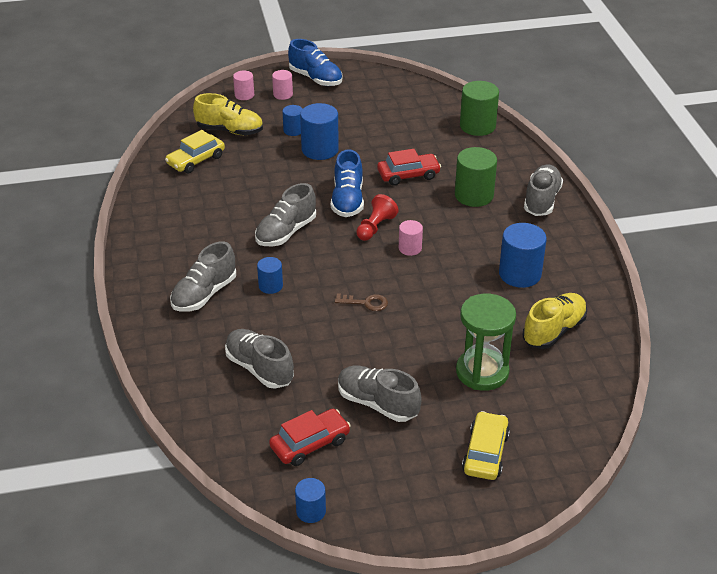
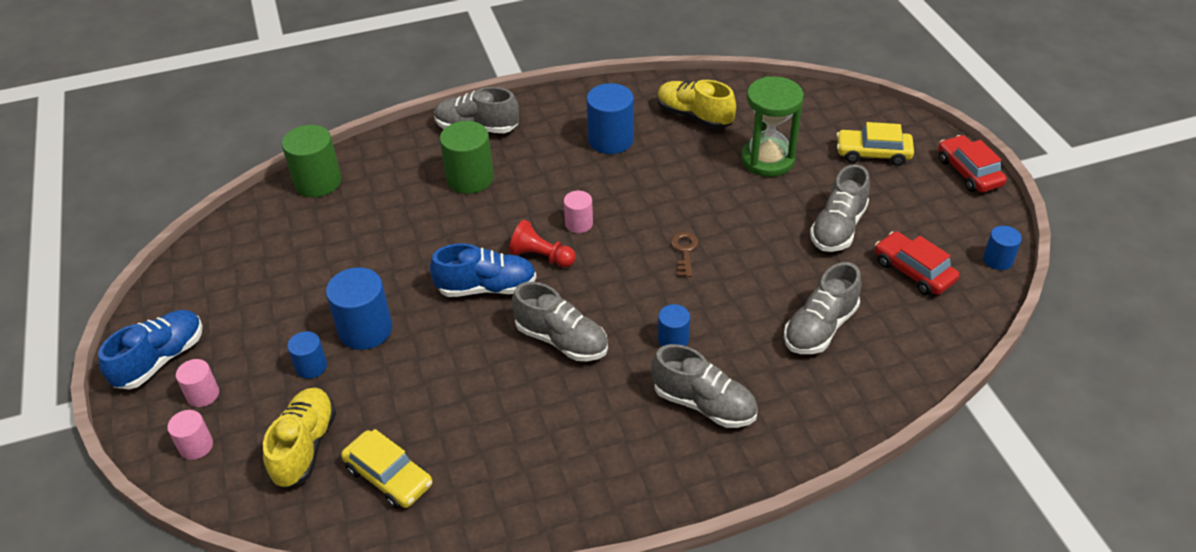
camera: 95 degrees left, 5 degrees up
(408, 175) = (428, 236): red car -> red car (969, 172)

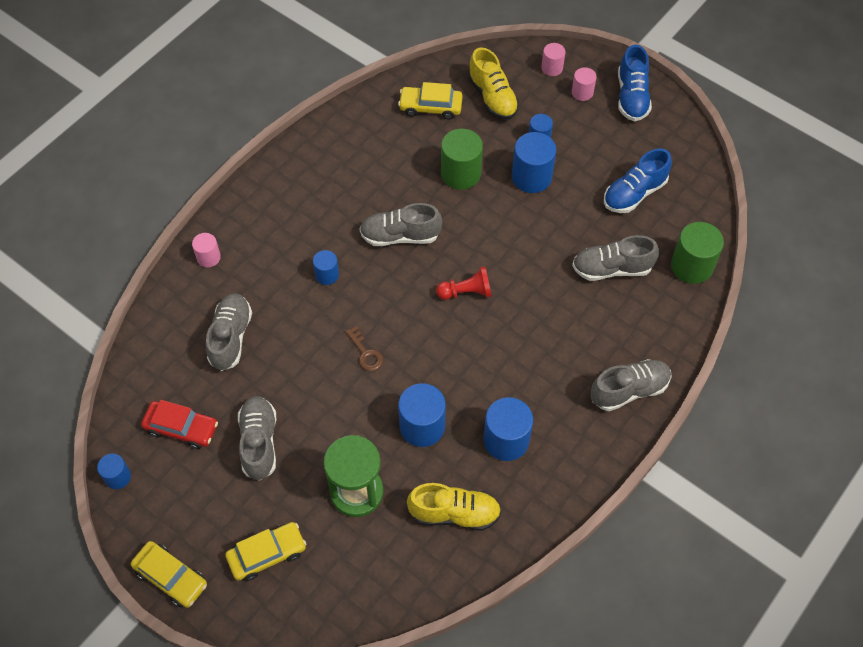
camera: 145 degrees right, 15 degrees up
(470, 178) = (583, 333): green cylinder -> green cylinder (460, 173)
(486, 288) = (482, 247): blue shoe -> blue shoe (634, 193)
(579, 224) = (463, 336): pink cylinder -> pink cylinder (208, 257)
(675, 177) = (422, 426): none -> blue cylinder
(704, 404) = (279, 240): grey shoe -> grey shoe (612, 268)
(969, 172) = (171, 577): red car -> yellow car

